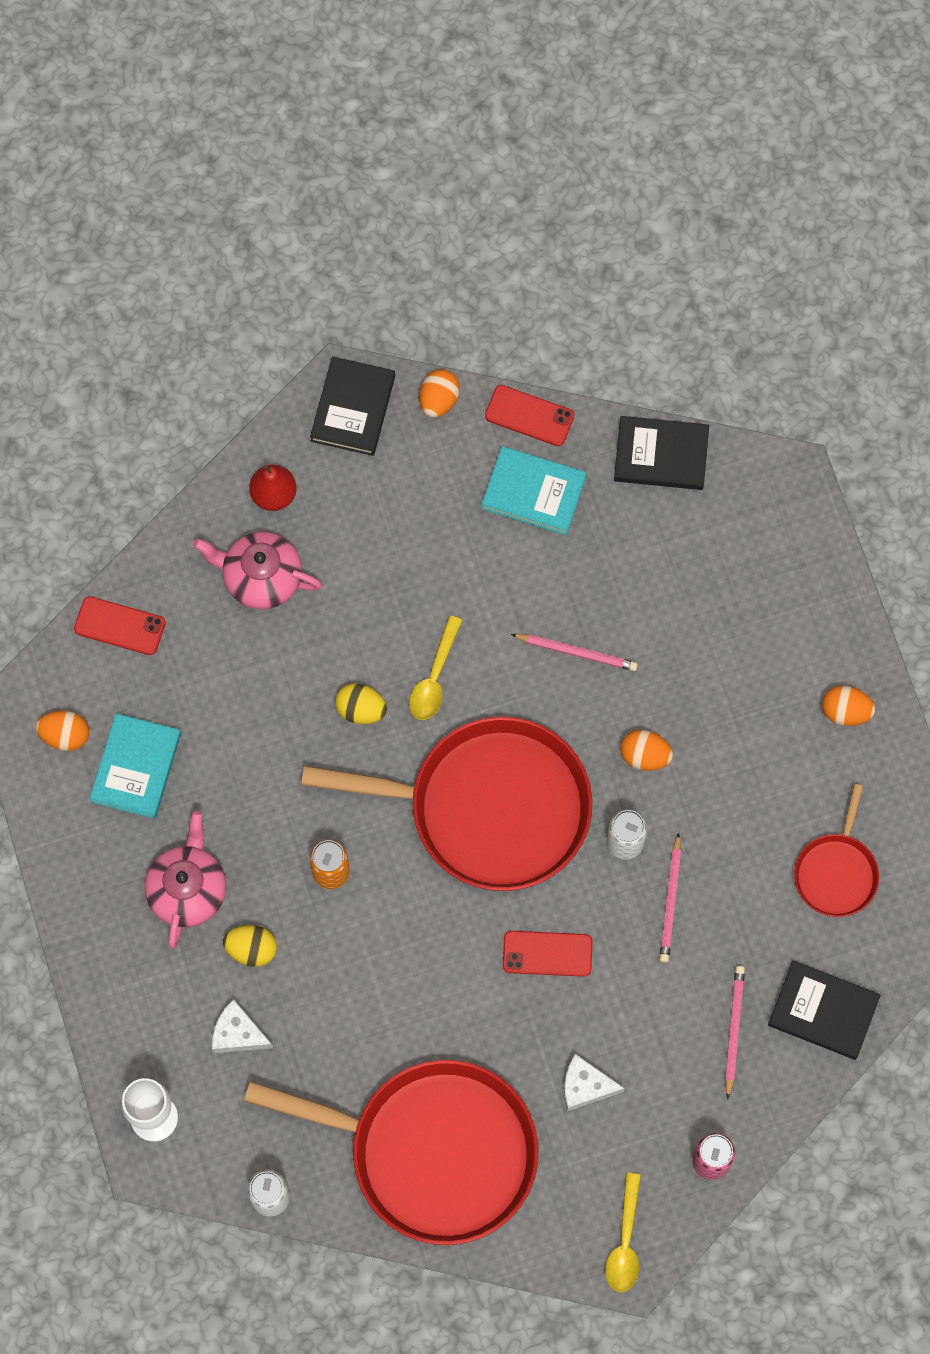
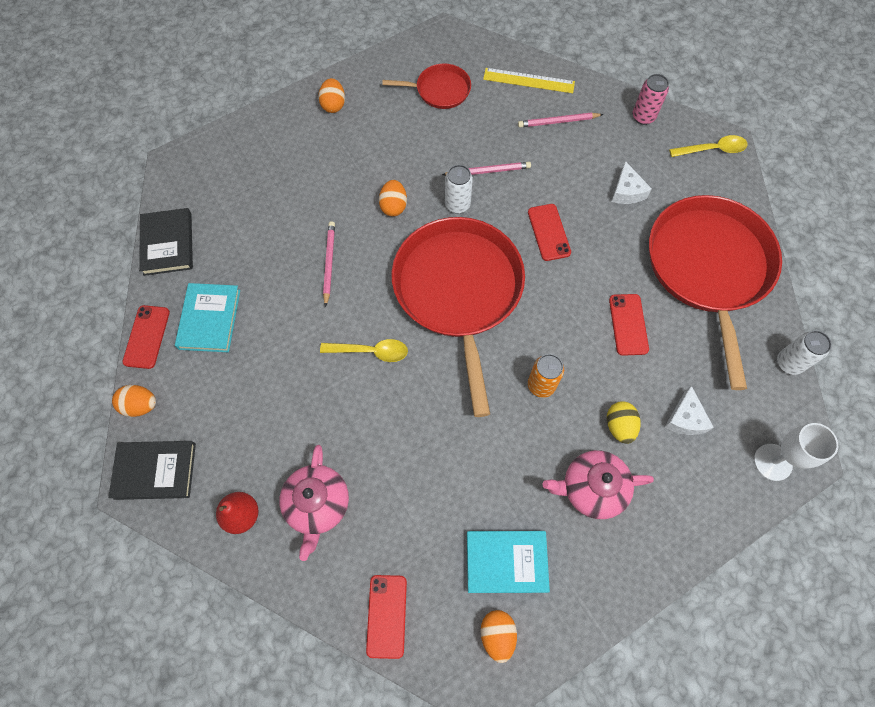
camera: 105 degrees left, 5 degrees down
(361, 710) = (409, 397): yellow egg -> none
(381, 1011) = (628, 324): none -> red phone
(823, 1011) = (528, 80): black book -> yellow ruler

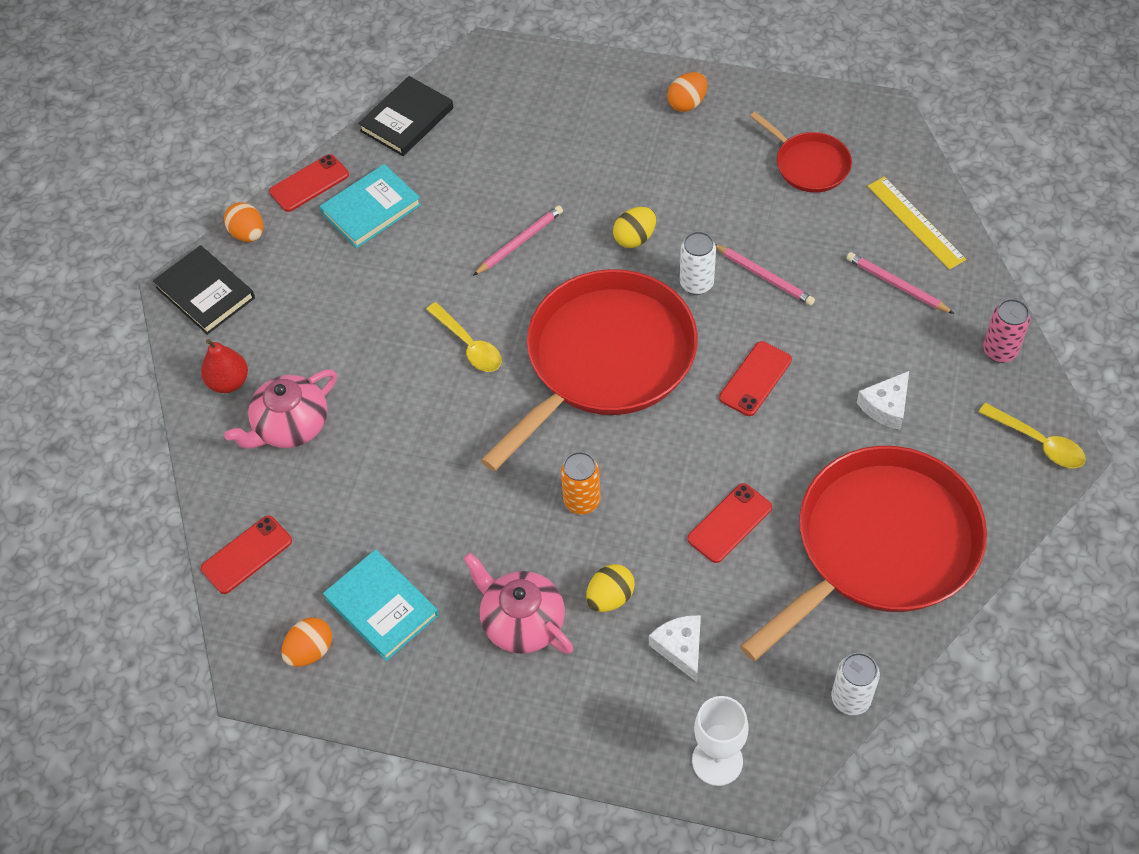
camera: 50 degrees right, 10 degrees down
(393, 206) = (634, 238): orange egg -> yellow egg
(685, 418) = (680, 648): white cheese -> white cheese turned 105 degrees clockwise

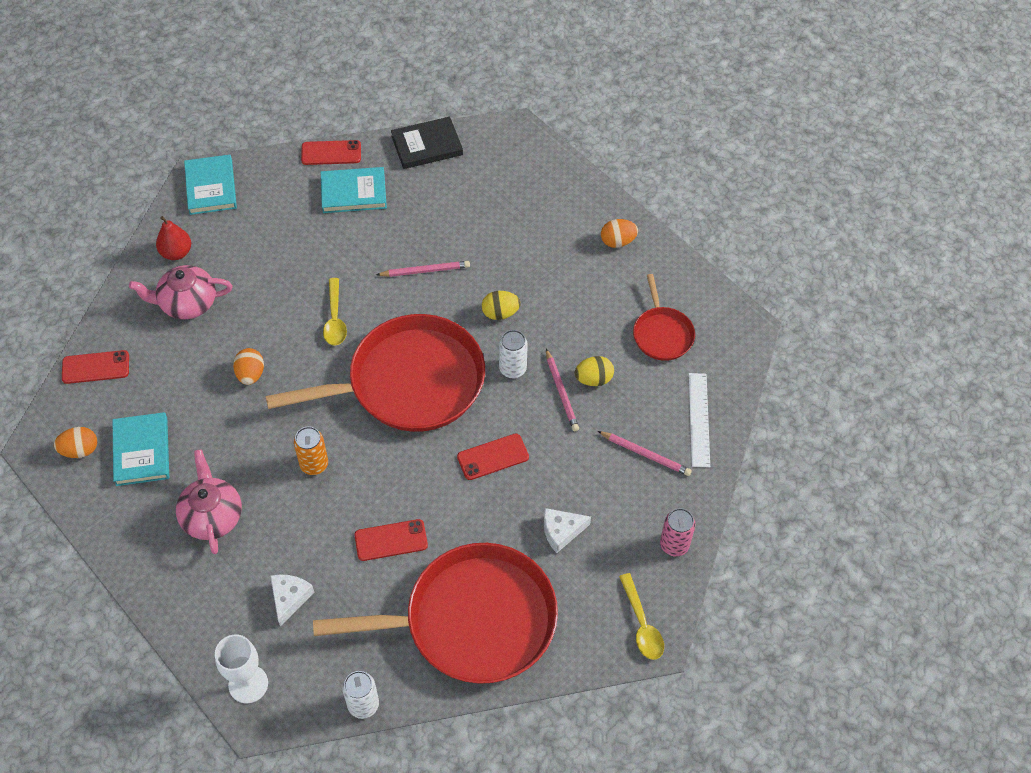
camera: 30 degrees right, 0 degrees up
(205, 293) = (211, 187): black book -> turquoise book
(248, 234) = (267, 164): orange egg -> orange egg (250, 374)
(610, 597) = (276, 537): yellow egg -> yellow egg (593, 379)
(897, 285) = (645, 454): pink pencil -> pink pencil turned 135 degrees clockwise
(915, 222) = (699, 419): yellow ruler -> white ruler

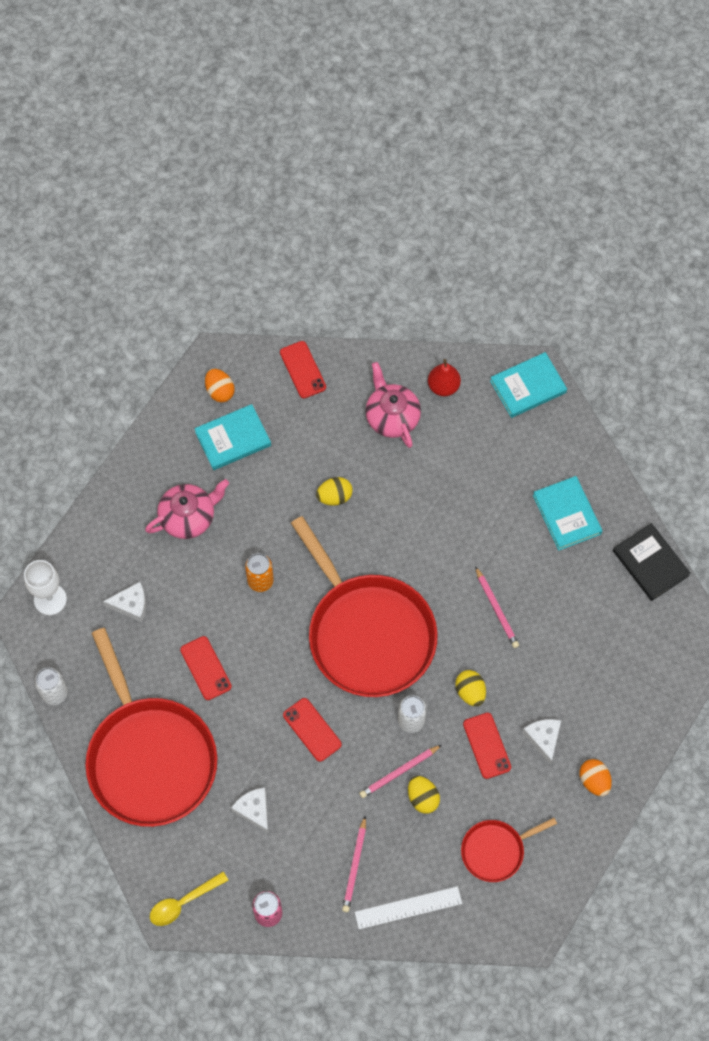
camera: 75 degrees right, 10 degrees up
(250, 374) = (334, 497): orange egg -> yellow egg
(331, 153) = (608, 478): red phone -> red phone (486, 745)
(335, 319) = (415, 547): yellow spoon -> none
(565, 268) = (543, 738): none -> white cheese

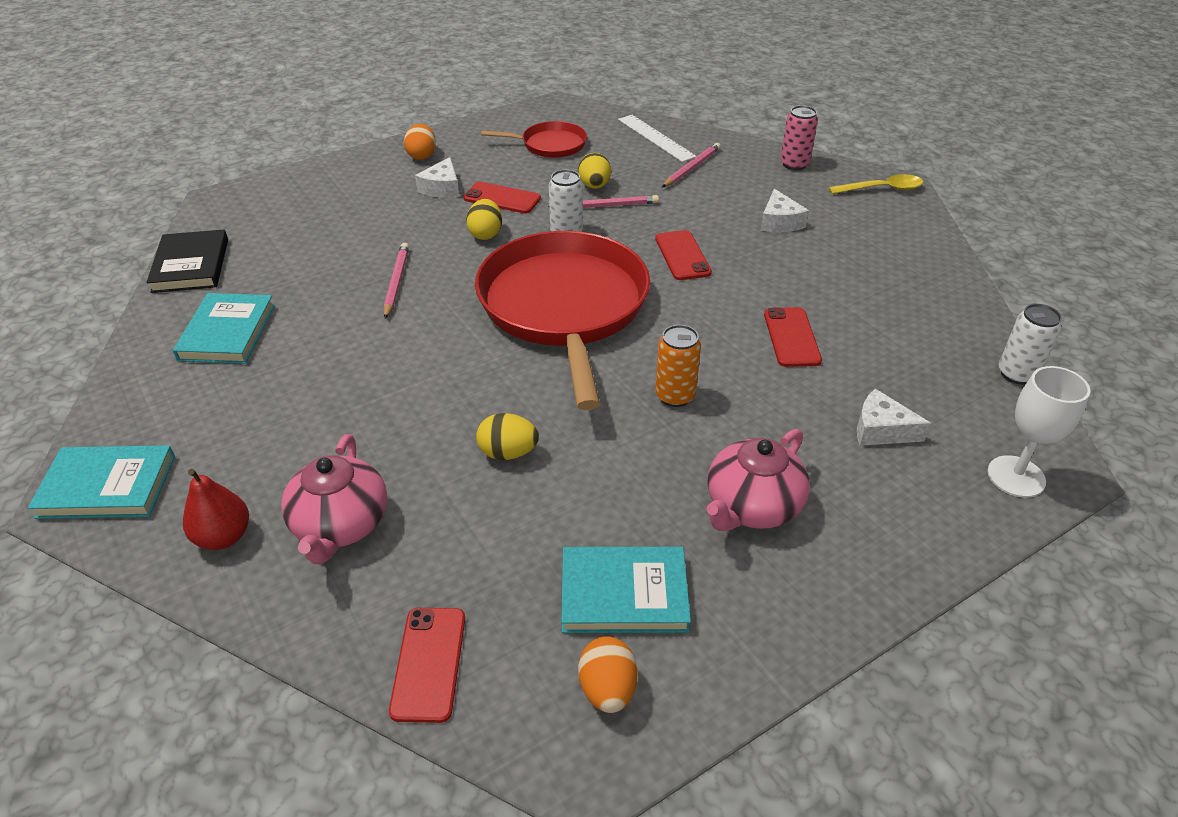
camera: 155 degrees left, 25 degrees down
(149, 758) = (892, 286): red pan -> none
(188, 517) = (752, 506): pink teapot -> pink teapot turned 45 degrees counterclockwise
(408, 907) = (656, 138): white ruler -> white ruler turned 45 degrees clockwise
(486, 745) = (502, 198): red phone -> red phone turned 75 degrees counterclockwise

